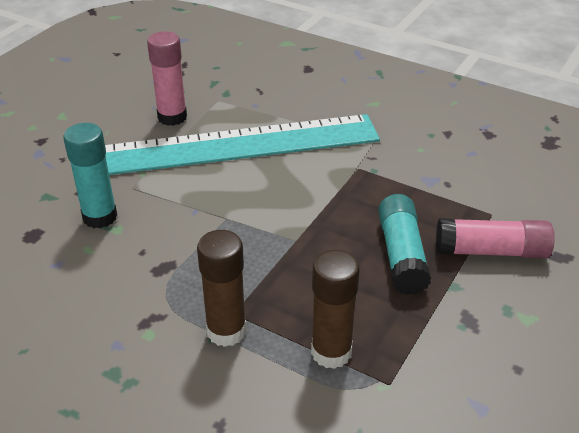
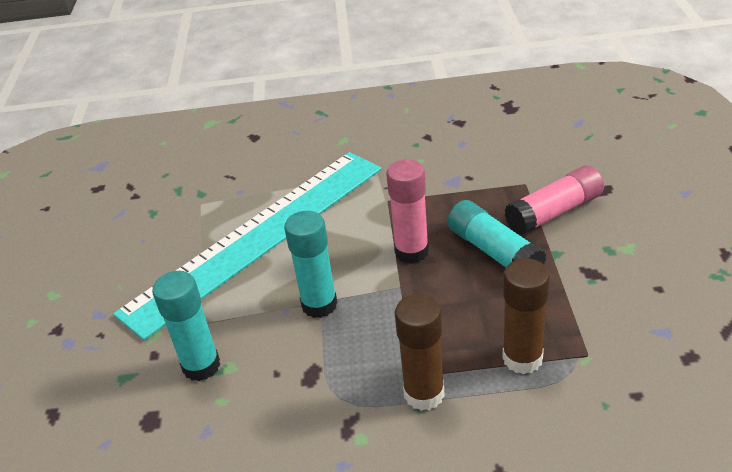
camera: 30 degrees left, 0 degrees up
(172, 117) = (172, 240): pink glue stick -> pink glue stick (411, 252)
(222, 220) = (319, 305): none -> turquoise glue stick

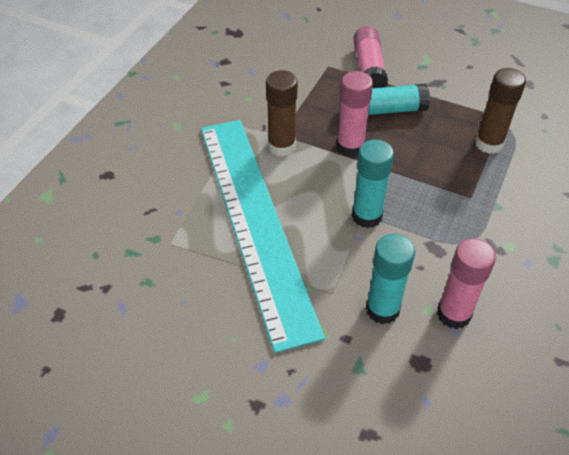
camera: 65 degrees left, 10 degrees up
(225, 423) = (453, 314): none -> pink glue stick
(424, 394) = (490, 199): brown glue stick -> brown glue stick (281, 146)

